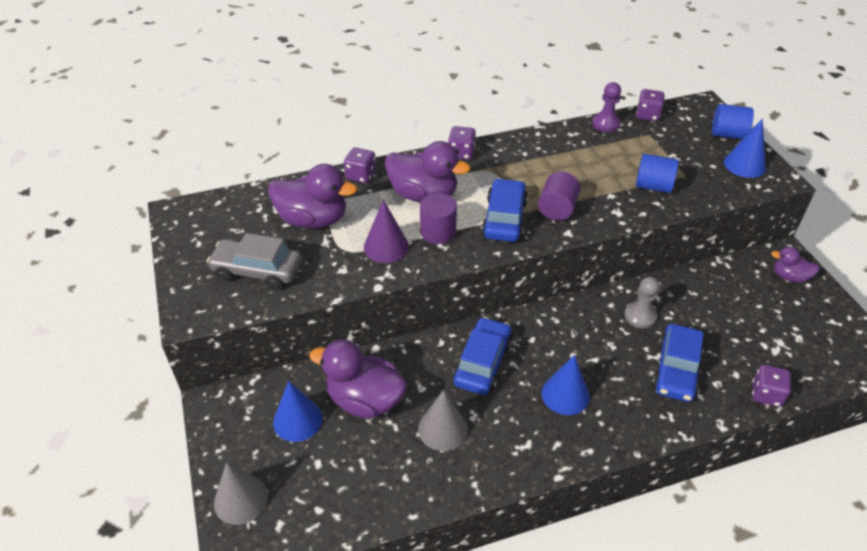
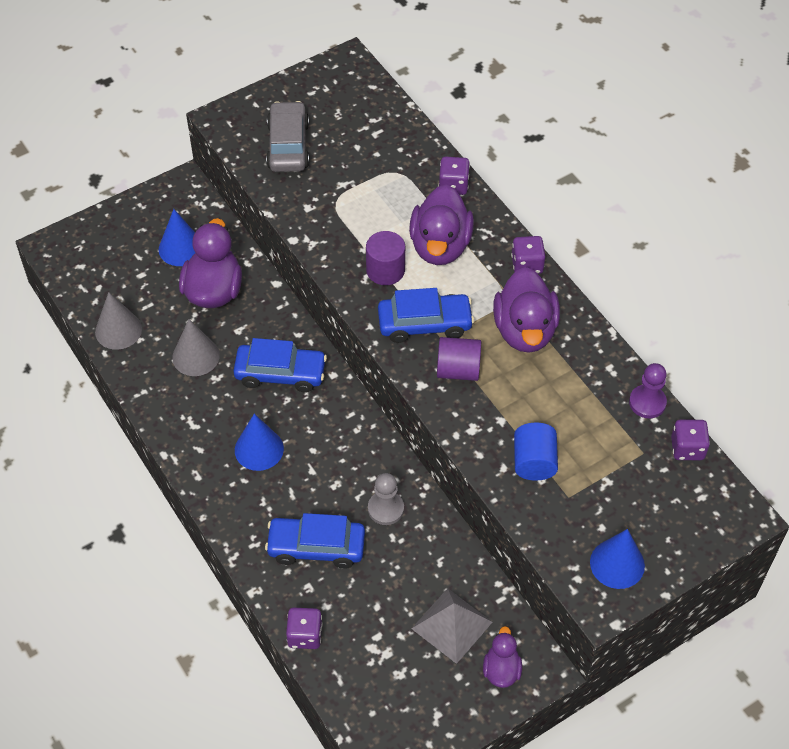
camera: 75 degrees right, 10 degrees up
(241, 499) = (97, 234): grey cone -> grey cone (118, 330)
(313, 220) = (371, 166): purple duck -> purple duck (525, 330)
(386, 246) = (350, 233): purple cone -> none
(727, 134) = (680, 544): blue cylinder -> none
(752, 297) = (451, 625): none -> grey pyramid

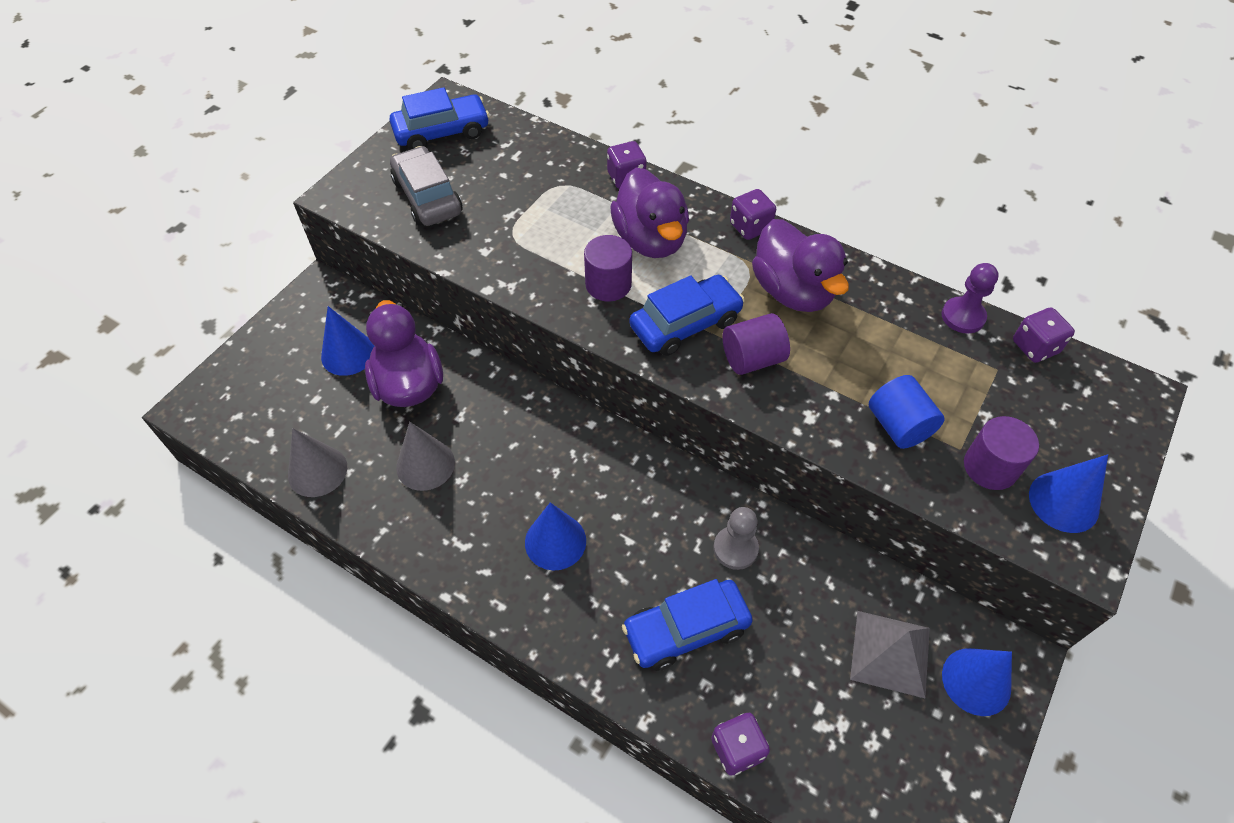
camera: 25 degrees left, 0 degrees up
(280, 373) = (532, 445): blue car -> blue car (442, 132)
(501, 670) = (976, 681): purple duck -> blue cone
(581, 518) = (990, 467): none -> purple cylinder

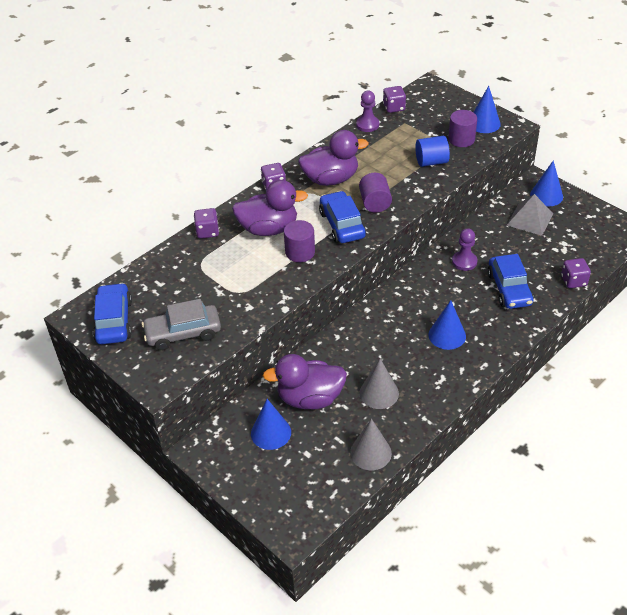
camera: 75 degrees left, 10 degrees down
(735, 548) = (464, 262): grey pawn -> purple pawn

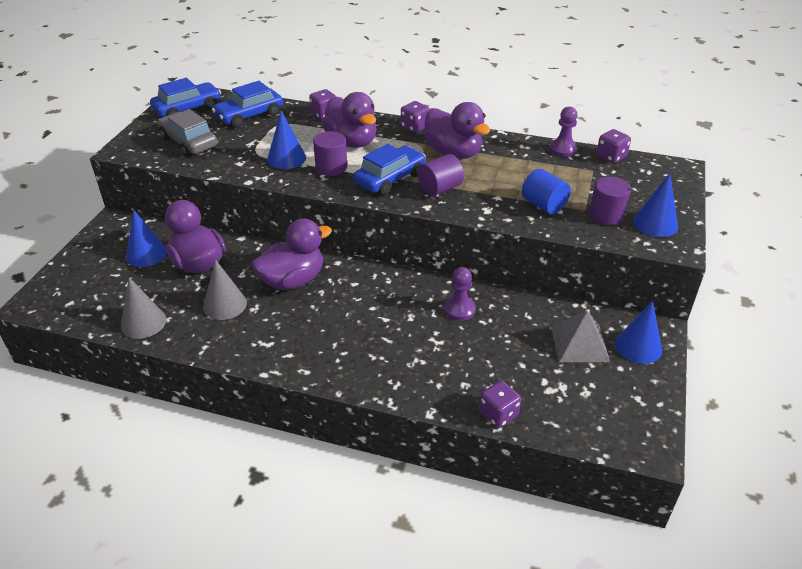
camera: 60 degrees right, 5 degrees down
(373, 342) = (293, 280): none -> purple duck
(447, 335) = (334, 329): blue cone -> blue cone (286, 158)
(509, 289) = (441, 358): blue car -> blue car (249, 115)

